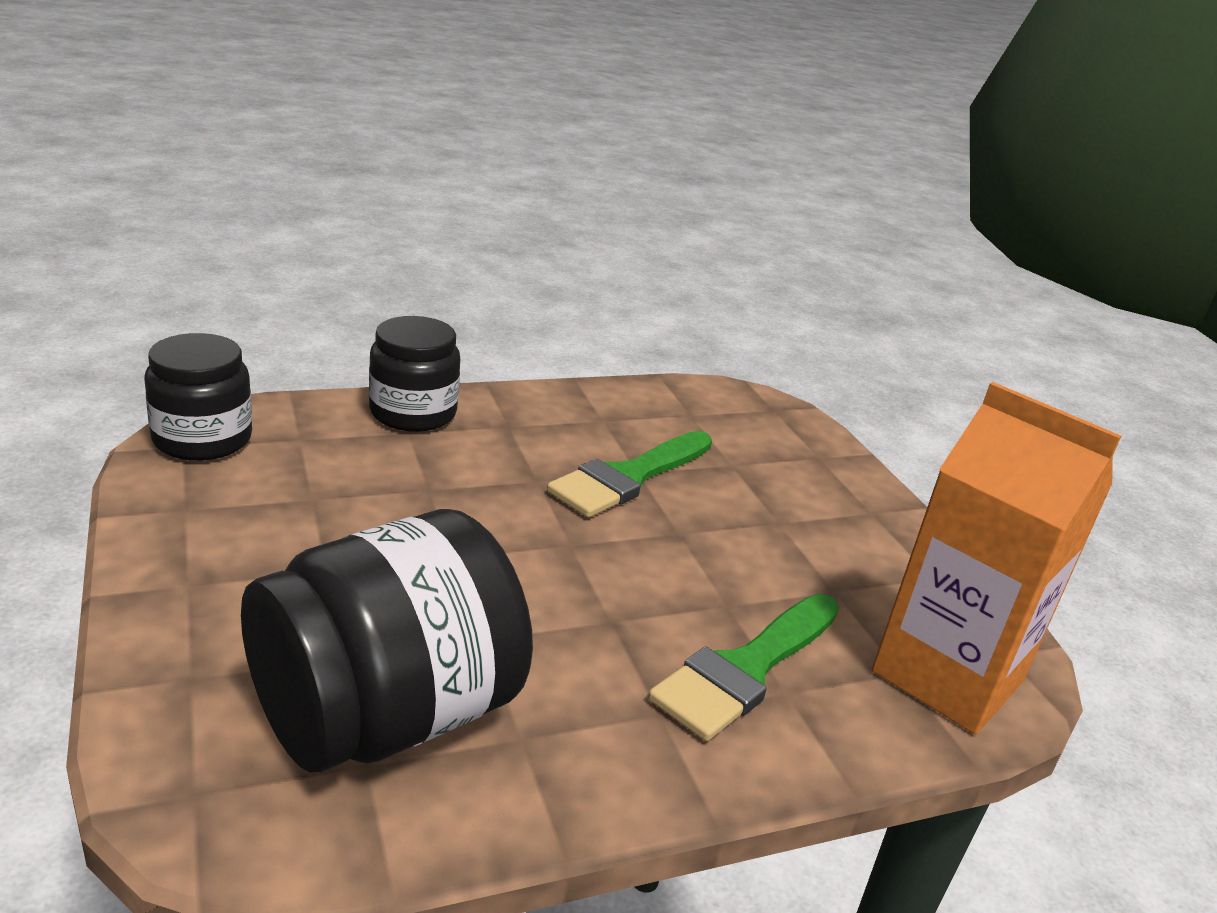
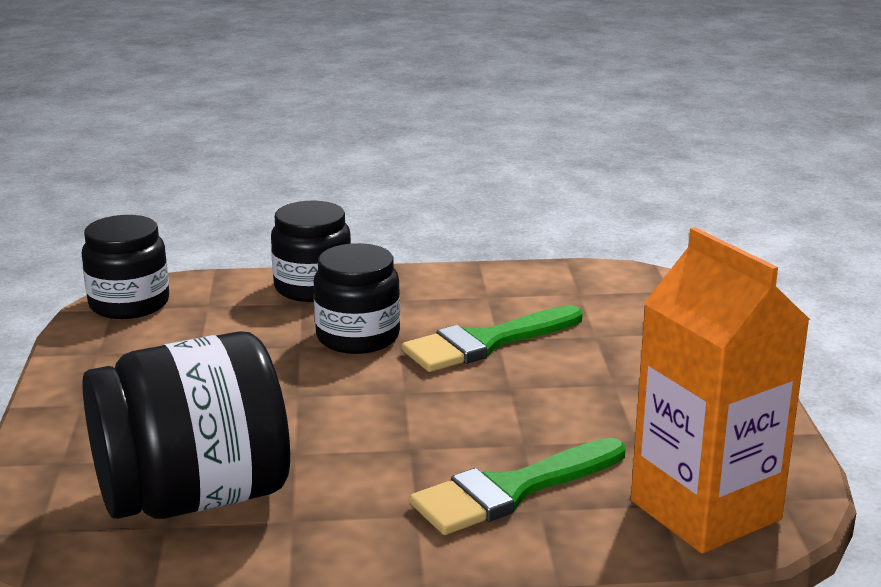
camera: 20 degrees right, 5 degrees down
(489, 475) = (358, 337): none -> black jar

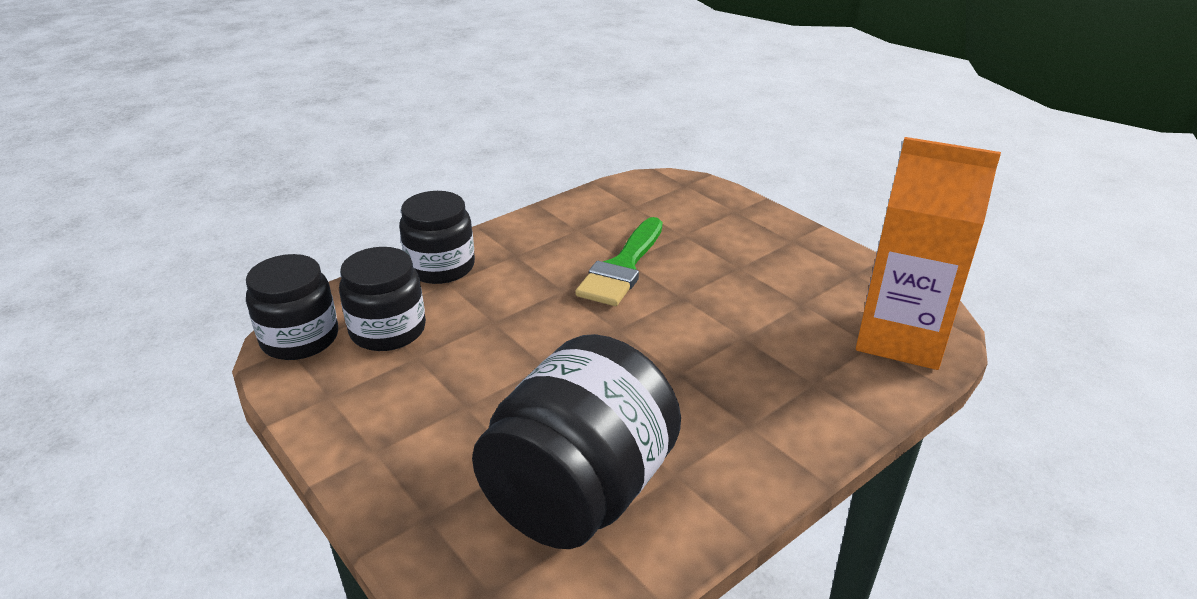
camera: 35 degrees left, 10 degrees up
(358, 337) = (528, 297): black jar -> black jar (388, 330)
(512, 490) = (781, 376): green brush -> none

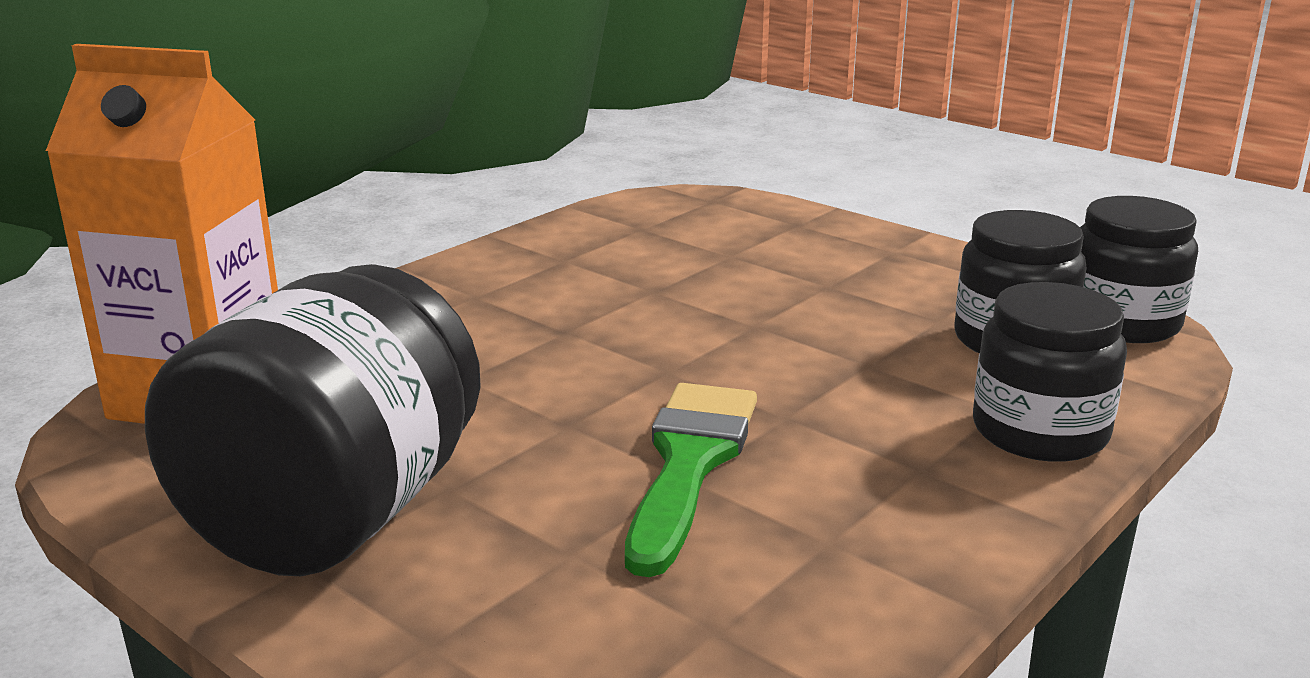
camera: 170 degrees right, 10 degrees down
(579, 493) = (659, 243): black jar -> black jar (336, 515)

